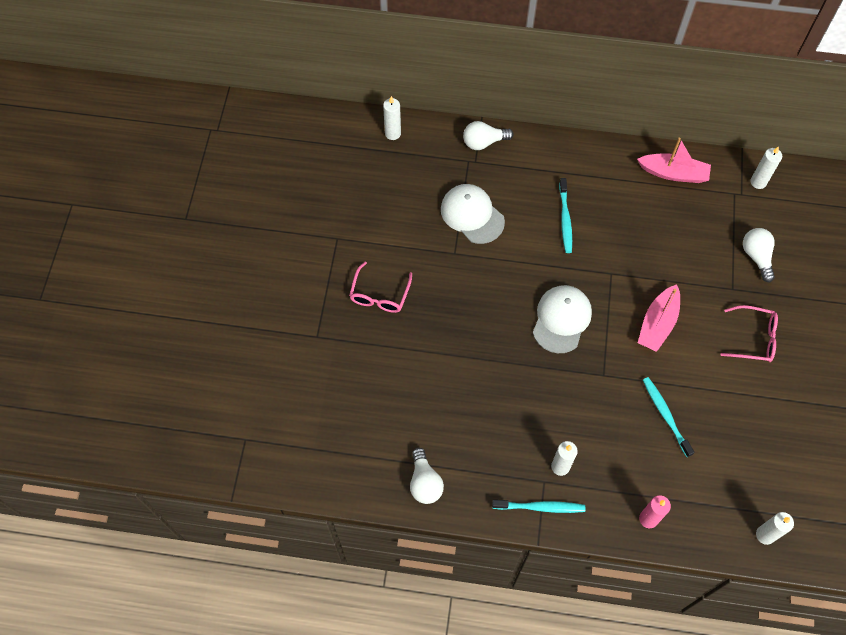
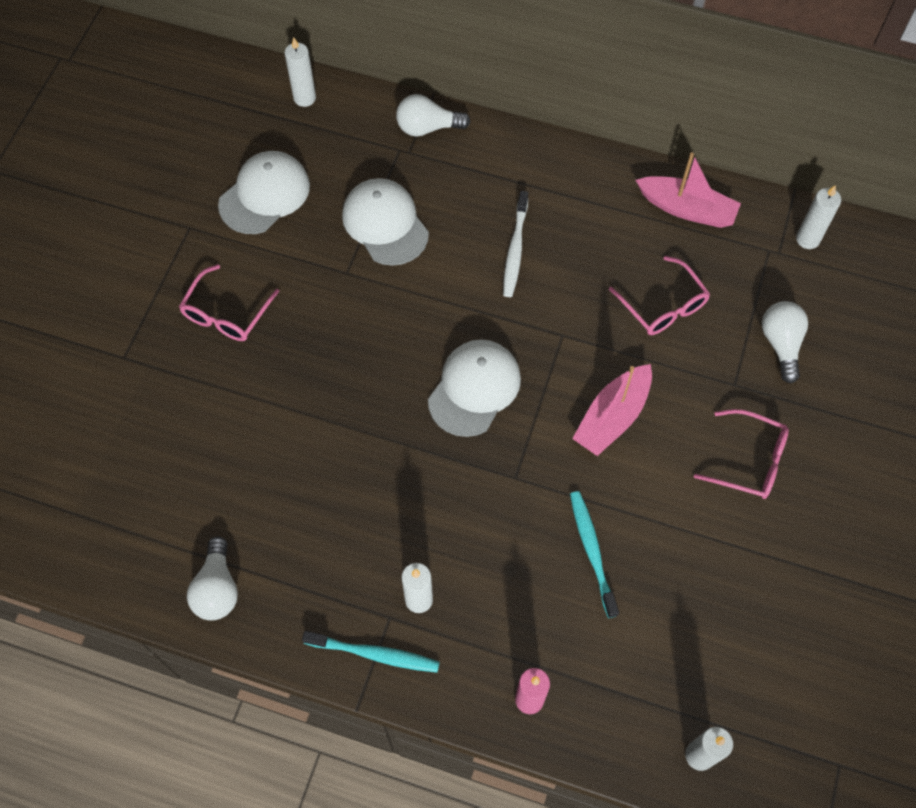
camera: 10 degrees right, 0 degrees up
(383, 207) = (264, 195): none -> white cap
(565, 219) = (515, 249): turquoise toothbrush -> white toothbrush
(673, 243) = (663, 306): none -> pink glasses

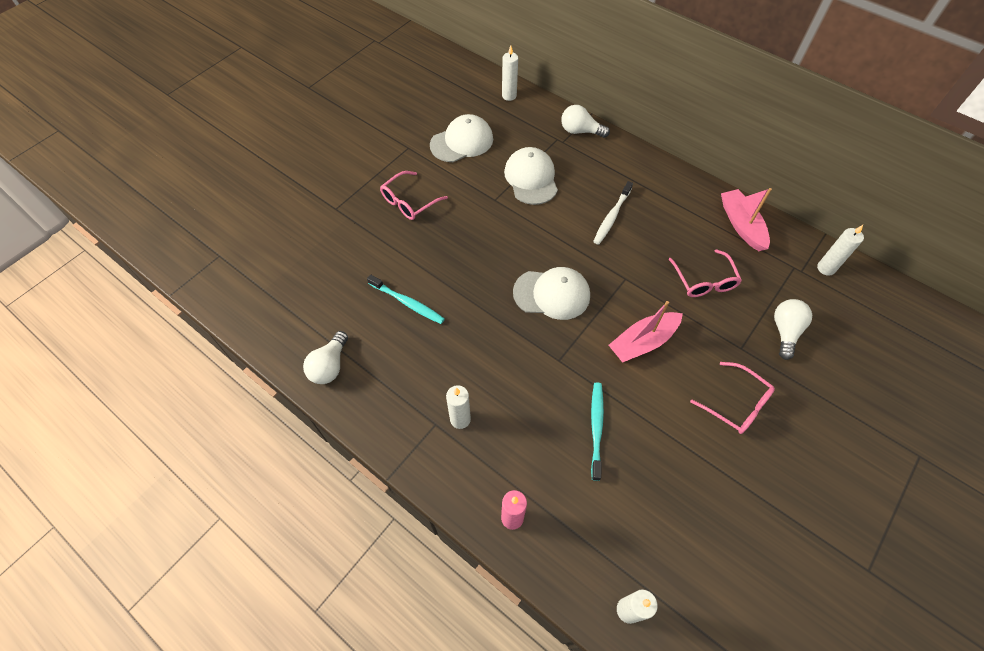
camera: 20 degrees right, 5 degrees down
(374, 654) = (415, 445): turquoise toothbrush -> turquoise toothbrush (407, 303)
(474, 389) = (552, 294): white cap -> white cap turned 45 degrees clockwise
(687, 209) = (741, 225): pink boat -> pink boat turned 150 degrees counterclockwise

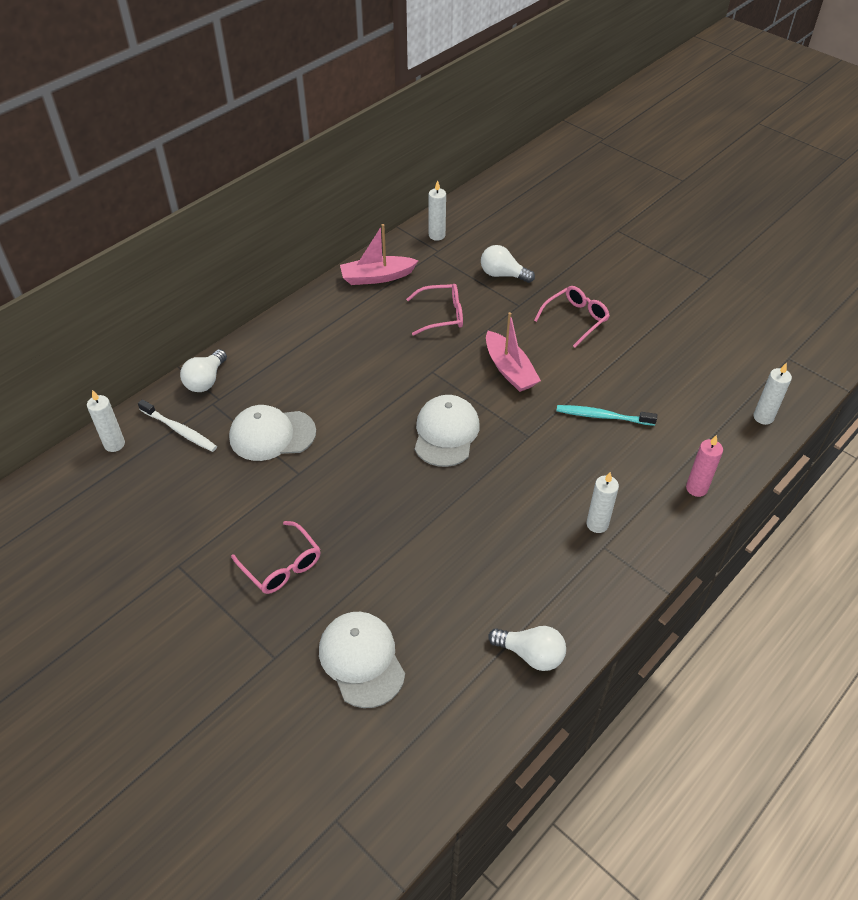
camera: 85 degrees left, 10 degrees down
(407, 303) = (445, 570): turquoise toothbrush -> none
(462, 142) = (186, 502): white cap -> white cap (361, 660)
(611, 217) = (347, 370): white toothbrush -> white toothbrush (180, 430)

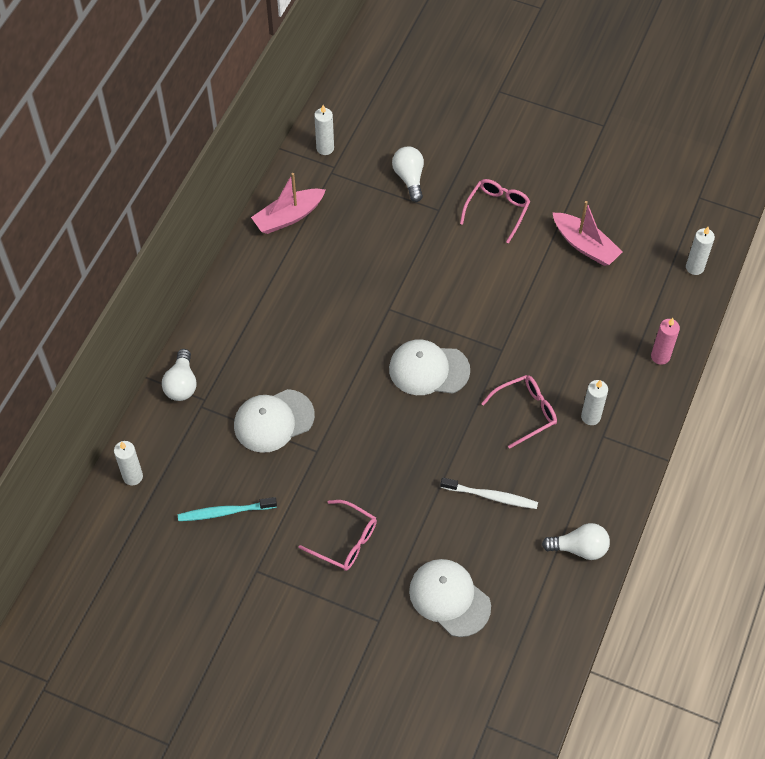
camera: 20 degrees left, 10 degrees up
(180, 430) = (186, 443): white toothbrush -> white toothbrush (491, 496)
(442, 315) = (371, 243): pink glasses -> pink glasses (525, 412)
(446, 433) = (428, 369): white cap -> white cap turned 75 degrees counterclockwise
(503, 275) = (409, 178): white light bulb -> white light bulb turned 75 degrees clockwise
(509, 370) = (458, 285): pink boat -> pink boat (585, 245)
(602, 416) = (558, 309): turquoise toothbrush -> turquoise toothbrush (225, 512)

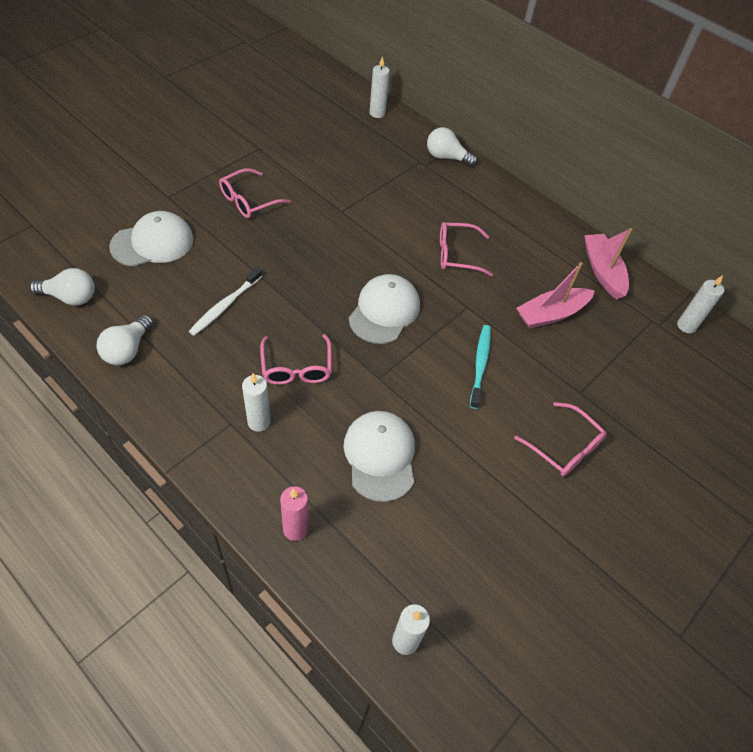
camera: 105 degrees right, 5 degrees down
(225, 512) = (318, 147): turquoise toothbrush -> turquoise toothbrush (480, 365)
(273, 421) = (384, 195): white cap -> white cap (380, 456)
(327, 334) = (457, 254): none -> pink glasses
(409, 178) = (631, 382): white light bulb -> white light bulb (70, 297)
(585, 245) = (485, 519): pink boat -> pink boat (551, 314)

